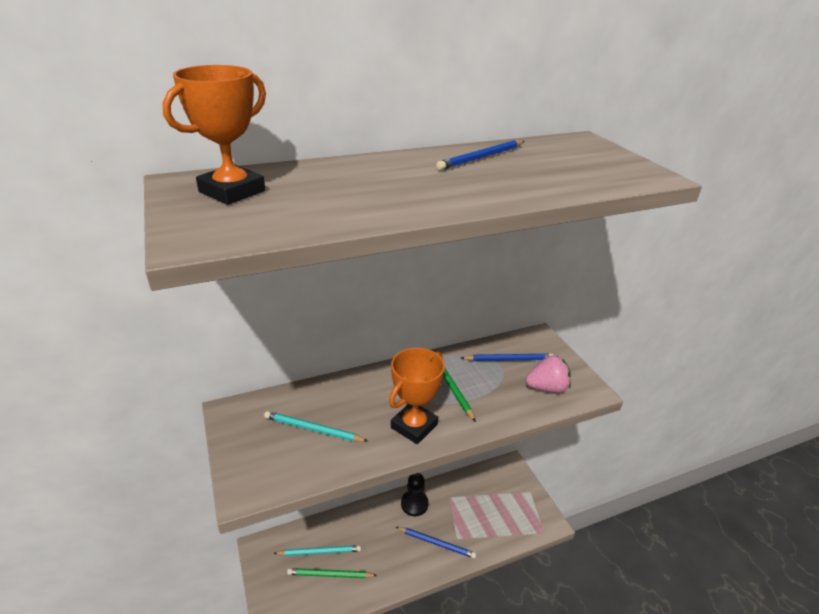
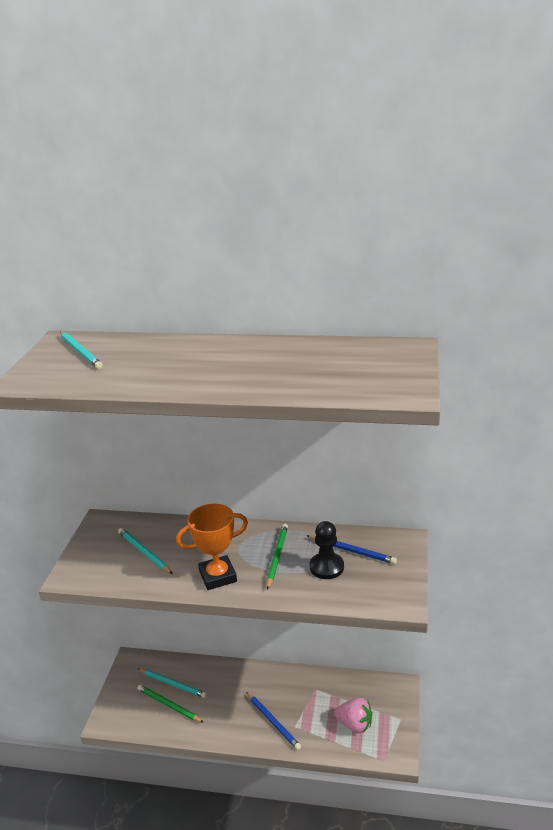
camera: 35 degrees right, 5 degrees down
(232, 191) = (80, 352): orange trophy -> turquoise pencil
(414, 504) = (278, 681): black pawn -> black pawn (326, 567)
(481, 158) = (286, 351): blue pencil -> none
(547, 388) = (362, 586): pink strawberry -> pink strawberry (354, 724)

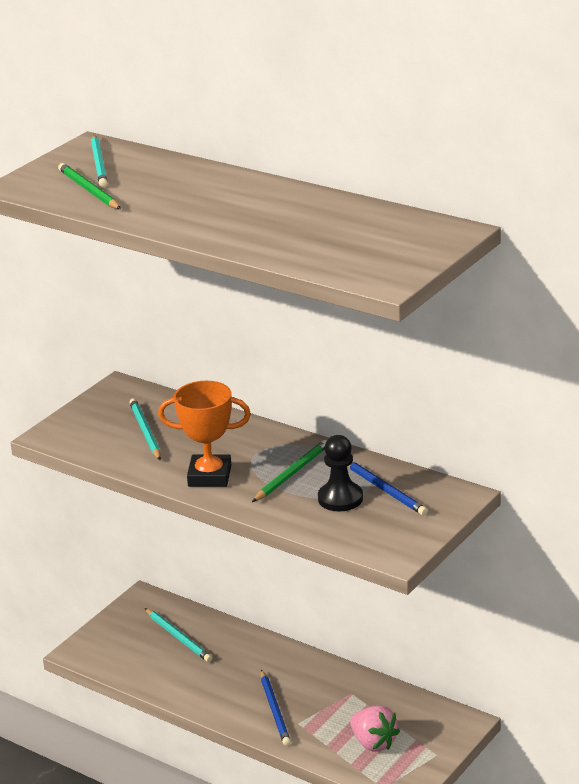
camera: 25 degrees right, 0 degrees up
(169, 705) = (161, 657): green pencil -> green pencil (89, 190)

